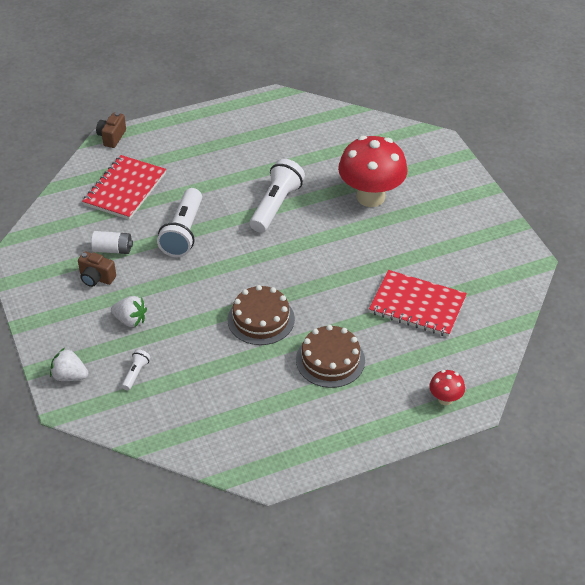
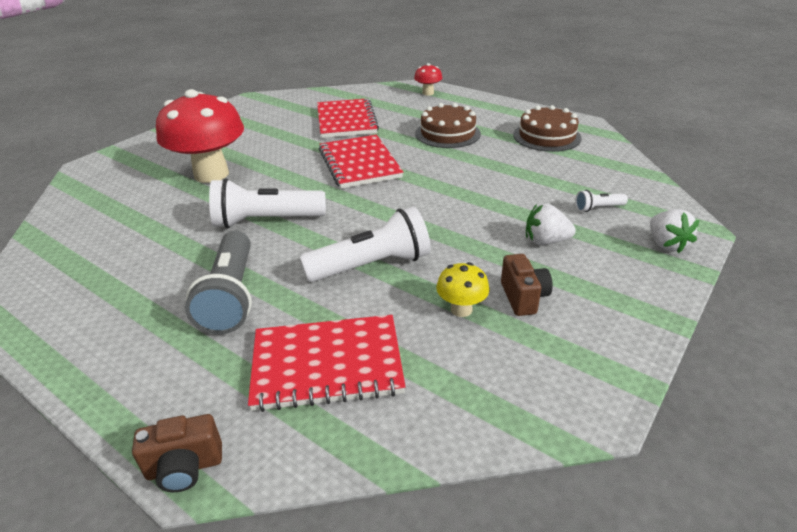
camera: 120 degrees left, 10 degrees down
(113, 249) = (461, 309): white battery -> yellow mushroom
(130, 320) = (545, 241): white strawberry -> white strawberry turned 75 degrees counterclockwise
(208, 172) = (231, 296): none -> grey flashlight
(261, 319) = (444, 173): brown cake -> brown cake (547, 136)
(320, 279) = (359, 163): none -> red notebook

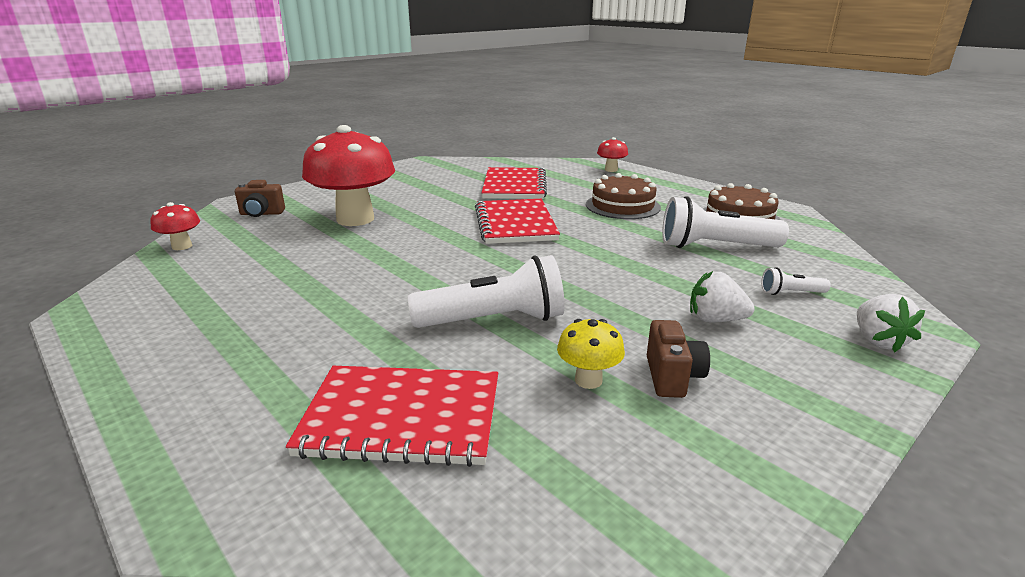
camera: 10 degrees right, 10 degrees down
(56, 224) = (182, 246): none -> red mushroom
(185, 467) = (183, 509): brown camera -> brown camera (261, 214)
(231, 296) = (324, 332): grey flashlight -> none
(266, 221) = (393, 265): white flashlight -> white flashlight (715, 247)

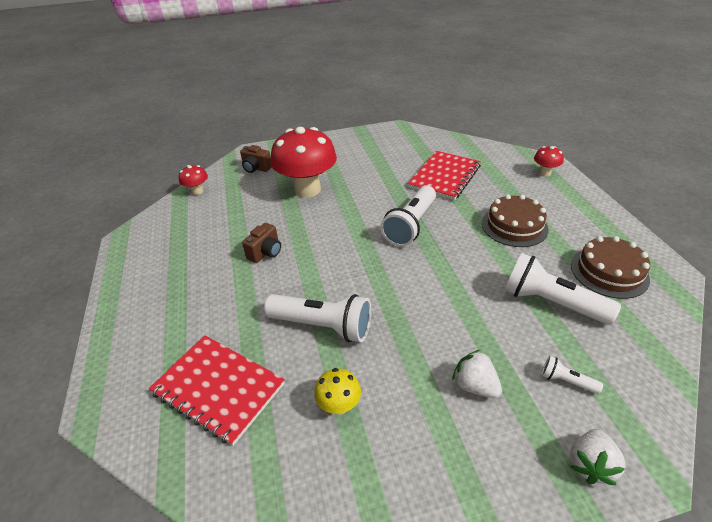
camera: 30 degrees right, 15 degrees up
(515, 224) = (411, 225): red notebook -> white flashlight
(672, 377) = (394, 428): brown camera -> brown camera (265, 253)

